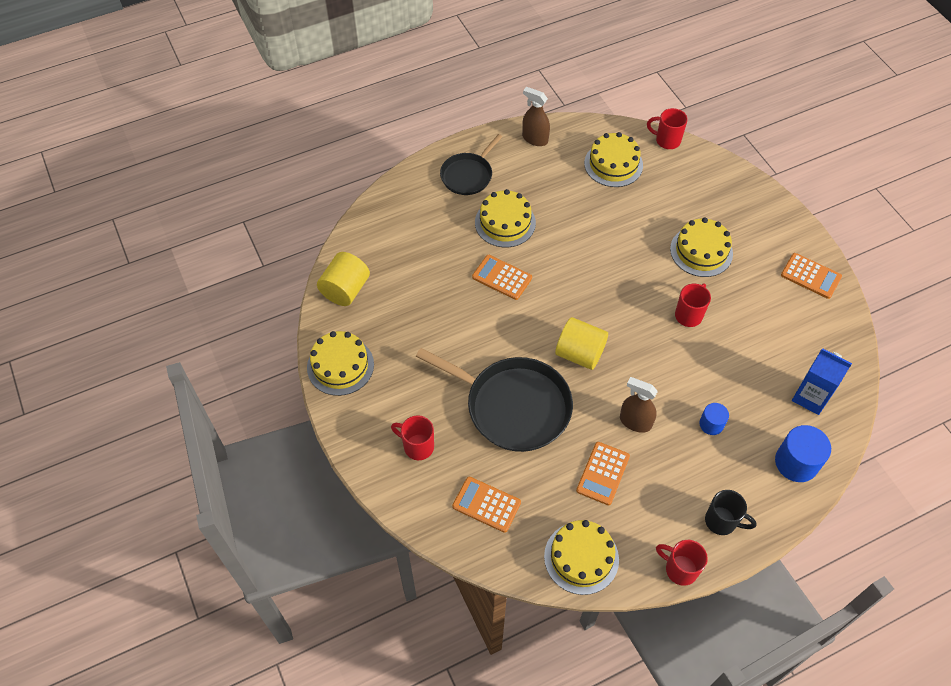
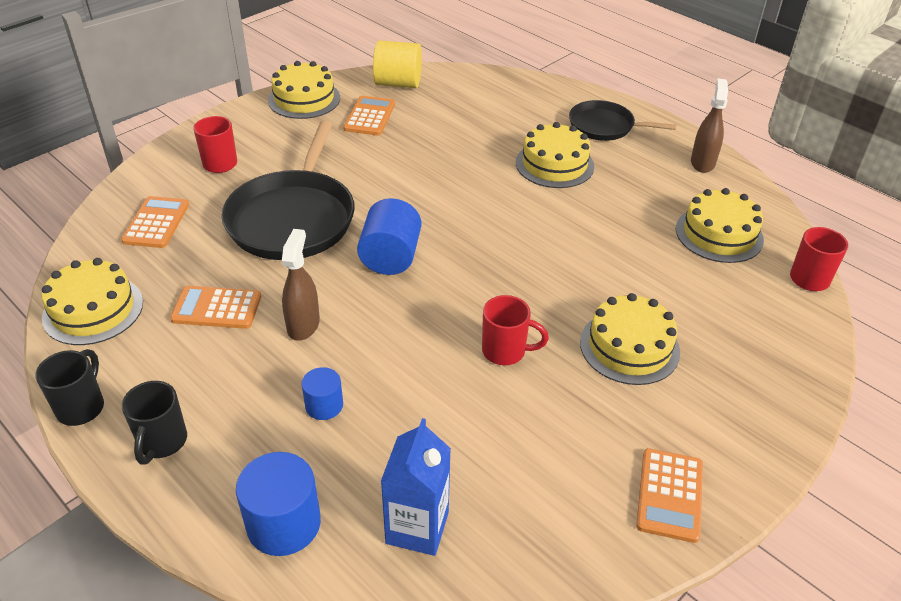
camera: 70 degrees right, 15 degrees down
(502, 277) = (472, 177): orange calculator -> orange calculator (370, 116)
(579, 353) = (390, 257): yellow cylinder -> blue cylinder
(679, 569) = (82, 407): red mug -> black mug

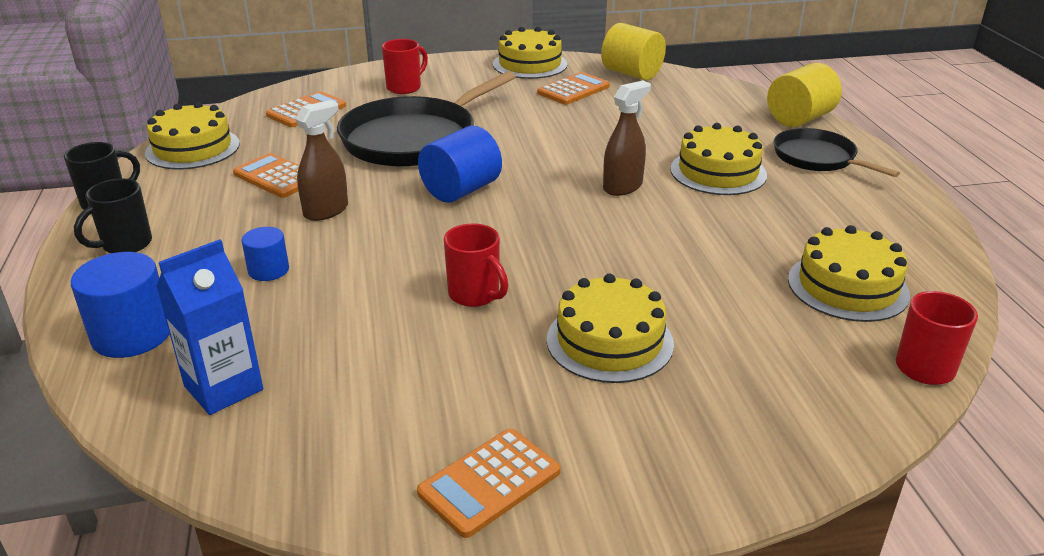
camera: 35 degrees right, 10 degrees down
(560, 91) = (799, 119): none -> yellow cylinder
(702, 163) = (906, 220): brown spray bottle -> brown spray bottle (622, 187)

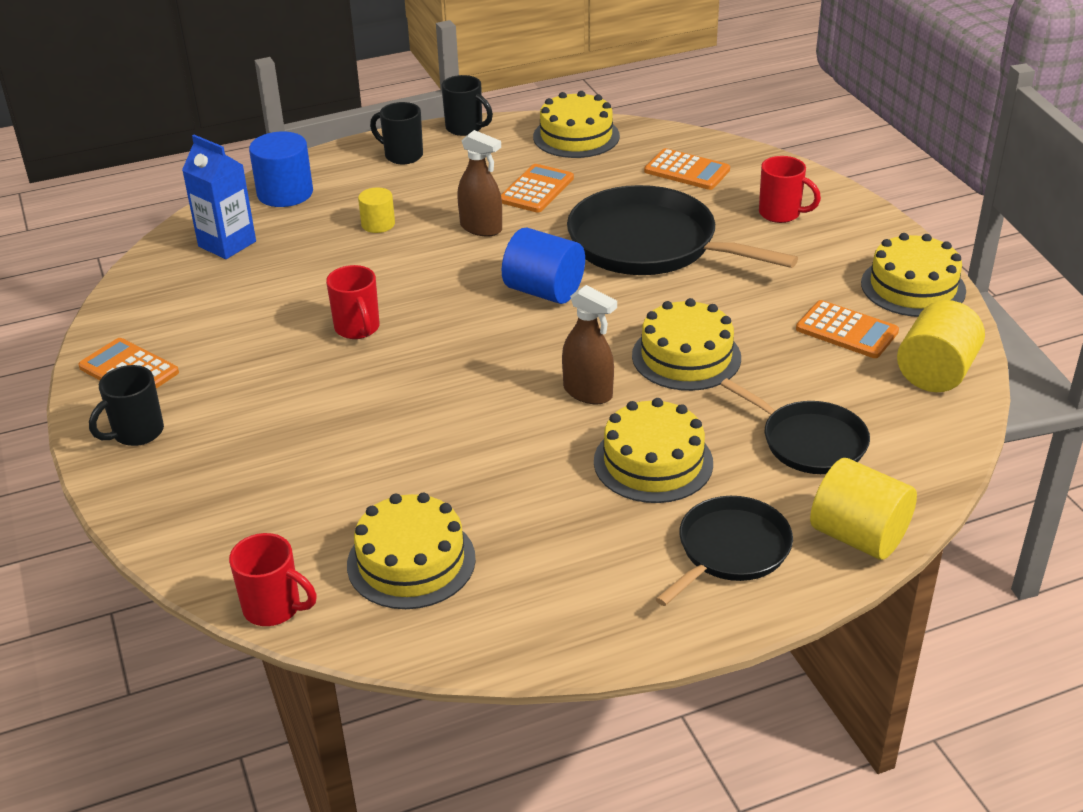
camera: 80 degrees right, 5 degrees up
(268, 270) = (378, 224): blue cylinder -> yellow cylinder
(475, 295) = (358, 329): red mug -> red mug turned 60 degrees counterclockwise
(609, 341) = (297, 408): yellow cake -> yellow cake (686, 356)
(632, 471) = (136, 433): none -> black mug
(700, 118) = (809, 442): none -> black pan

